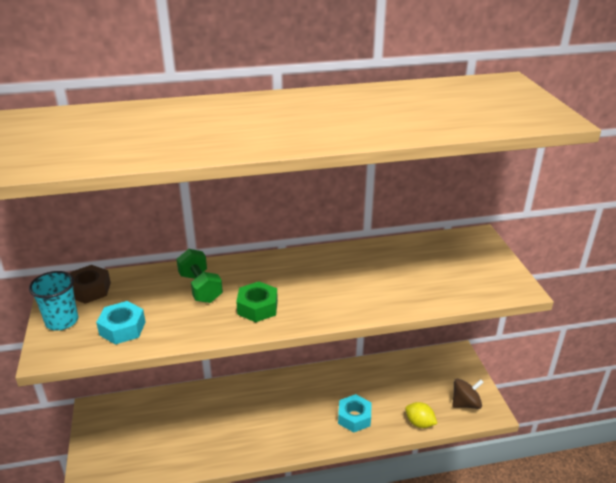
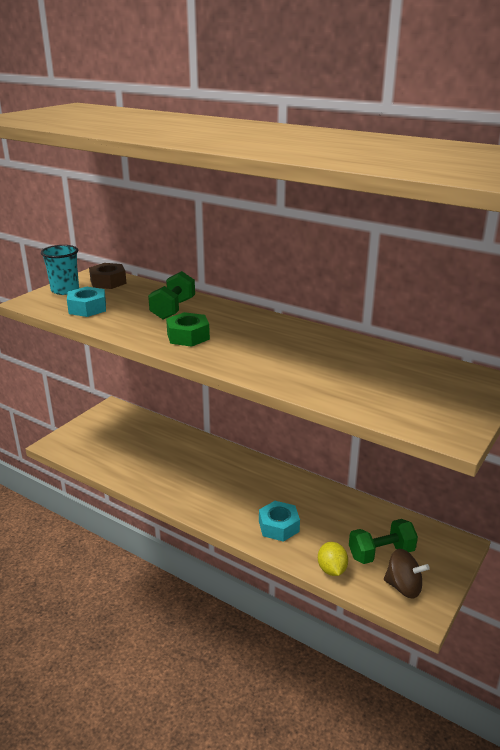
camera: 45 degrees right, 5 degrees down
(430, 390) = (381, 553): none -> green dumbbell

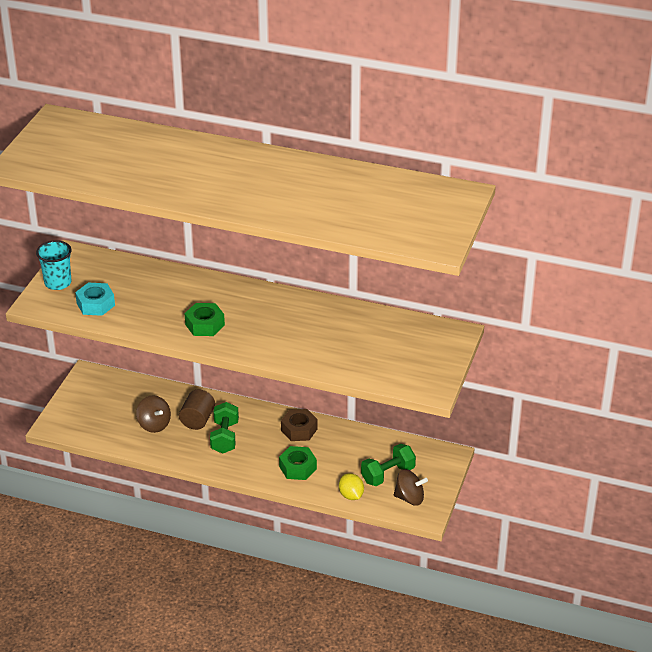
camera: 15 degrees left, 10 degrees up
(108, 282) = (92, 264): brown nut -> brown nut (299, 430)
(149, 458) = (154, 424): none -> brown spinning top
(173, 309) = (175, 293): green dumbbell -> green dumbbell (225, 437)
(192, 461) = (197, 420): none -> brown cylinder
(279, 526) = (298, 468): turquoise nut -> green nut

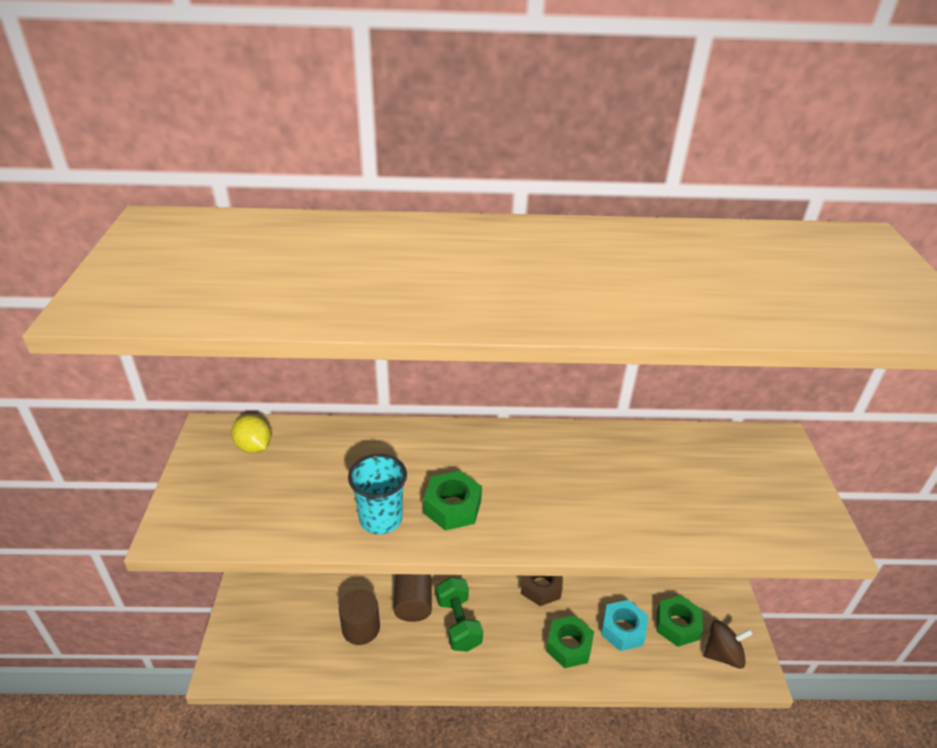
camera: 20 degrees left, 0 degrees up
(58, 283) = (200, 485): turquoise cup -> turquoise cup (381, 519)
(95, 304) = (272, 509): turquoise nut -> turquoise nut (622, 629)
(154, 424) = (361, 628): brown spinning top -> brown cylinder
(351, 495) = (654, 671): yellow lemon -> yellow lemon (254, 447)
(388, 475) = (677, 625): green dumbbell -> green nut

